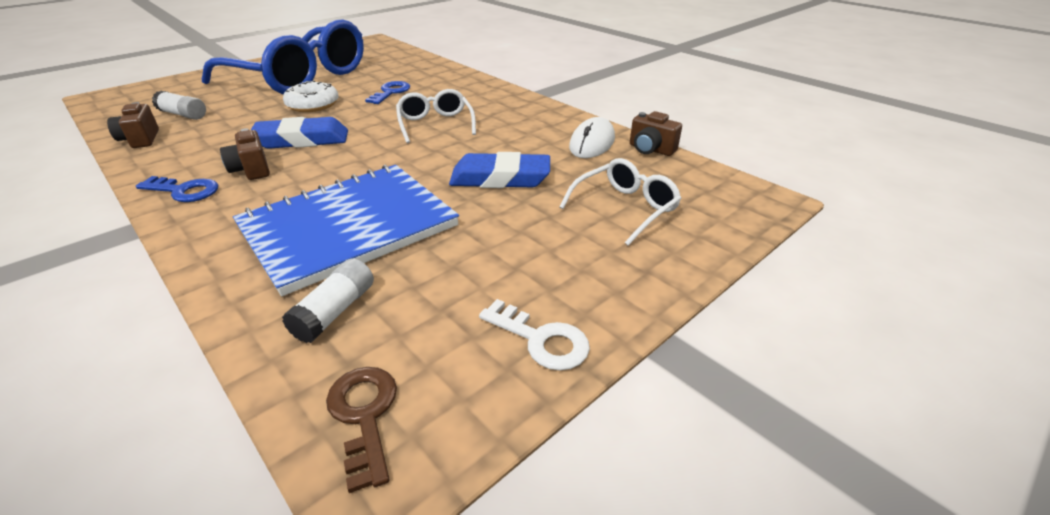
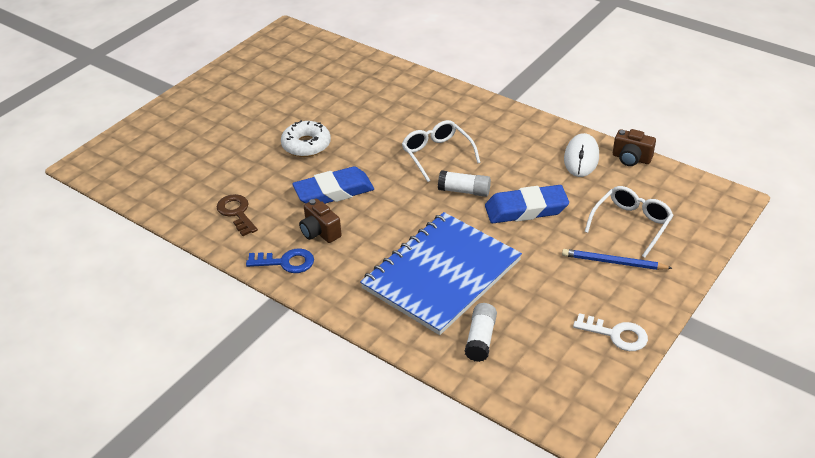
camera: 10 degrees left, 5 degrees up
(140, 139) = (189, 213): brown camera -> none
(183, 115) = (195, 176): white glue stick -> white glue stick (464, 191)
(301, 78) = (261, 106): blue glasses -> none
(364, 415) = (541, 394): brown key -> brown key (236, 213)
(391, 92) = (367, 116): blue key -> none
(582, 245) = (613, 262): none -> blue pencil

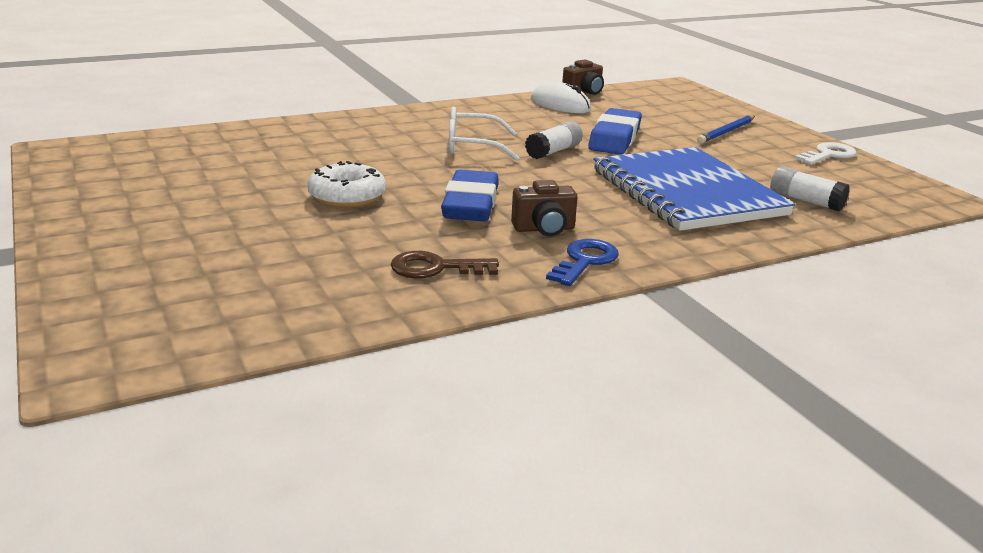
camera: 65 degrees left, 15 degrees down
(631, 224) = (678, 115): white glasses -> none

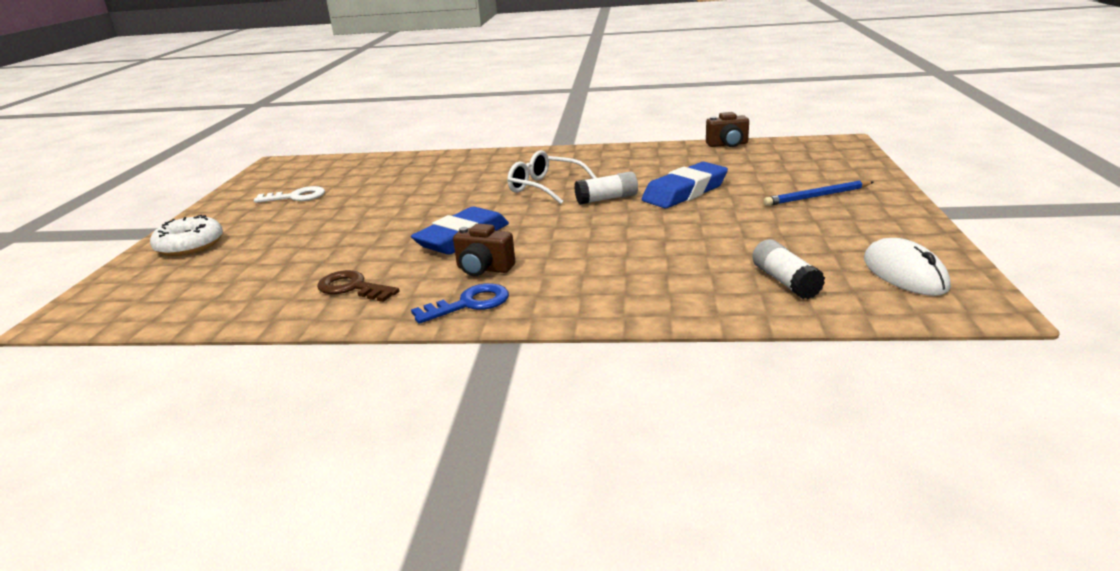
camera: 35 degrees right, 0 degrees up
(347, 196) = (387, 219): white donut -> white donut (190, 245)
(560, 105) = (685, 155): white mouse -> white mouse (904, 273)
(686, 192) = (669, 254): blue notebook -> none
(828, 155) = (903, 234): white key -> white key (296, 197)

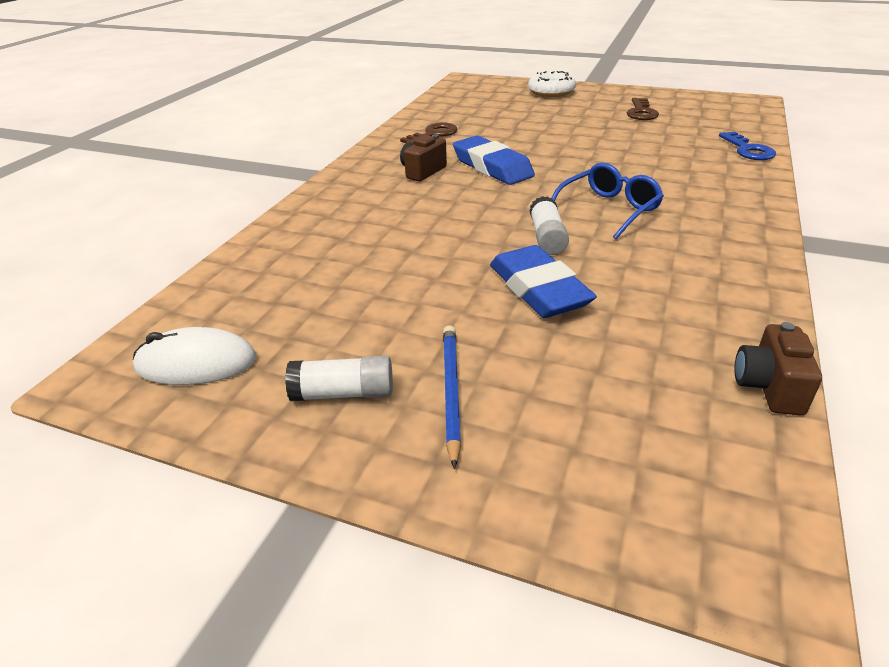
camera: 105 degrees right, 10 degrees up
(296, 197) = (641, 112): white key -> brown key
(469, 304) = (370, 165): blue key -> blue key (748, 150)
(545, 187) = (608, 209): white glasses -> blue glasses
(785, 282) = (262, 288): white glue stick -> white glue stick (343, 393)

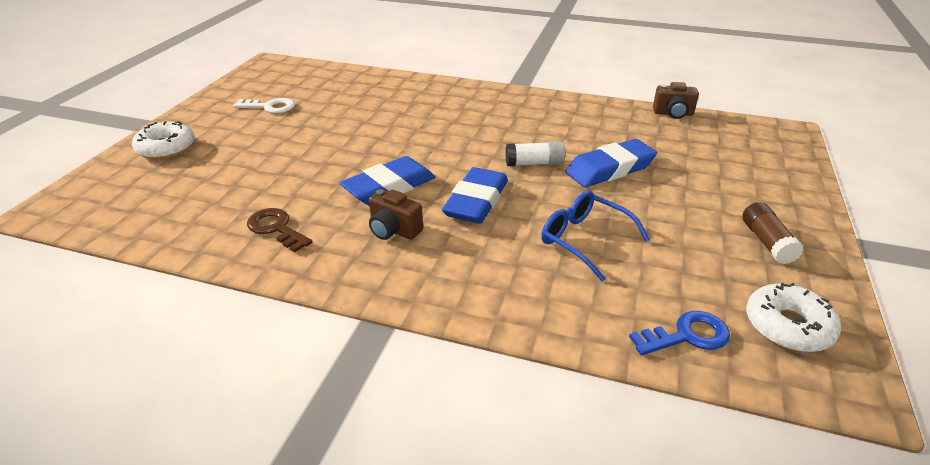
camera: 95 degrees left, 0 degrees up
(196, 363) = (787, 326): white mouse -> white donut
(343, 393) = (767, 242): white glue stick -> brown glue stick
(450, 392) = (737, 201): blue pencil -> none
(464, 204) = (476, 201): none -> blue eraser
(608, 209) = (484, 137): blue glasses -> blue glasses (584, 240)
(641, 112) = (270, 107): brown key -> white key
(748, 150) = (378, 78): blue key -> blue key (687, 335)

